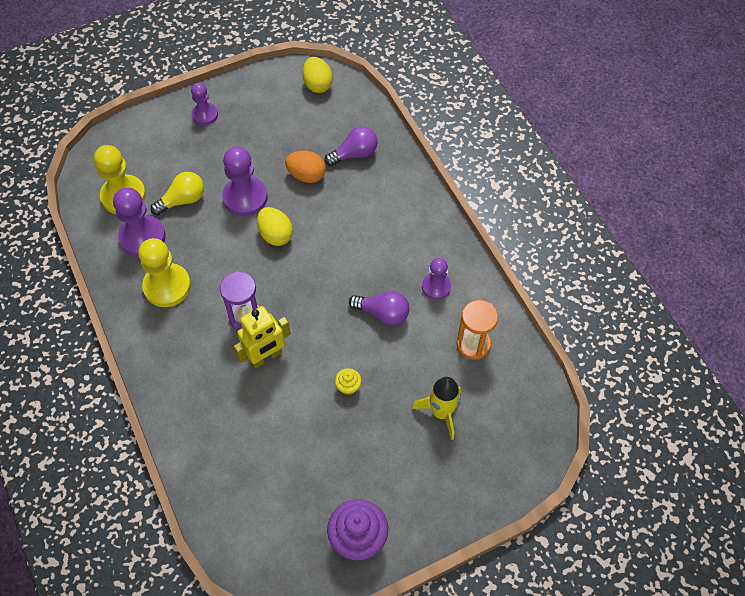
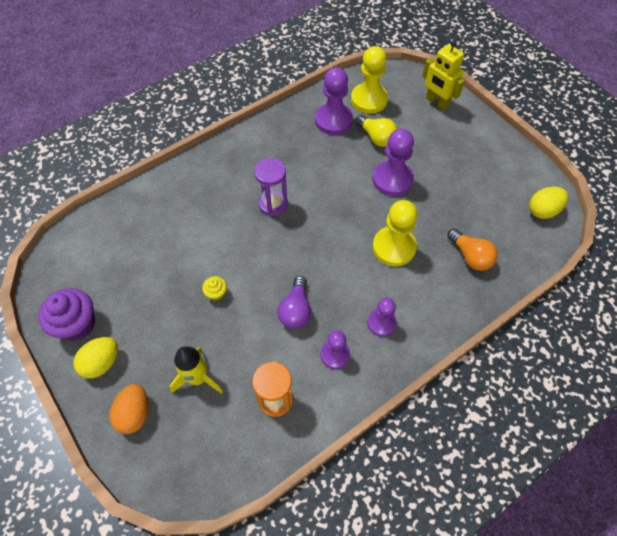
camera: 80 degrees right, 0 degrees up
(167, 286) = (291, 146): yellow pawn -> yellow pawn (394, 247)
(205, 115) = (470, 133): purple pawn -> purple pawn (381, 323)
(266, 357) = (237, 226): yellow robot -> yellow robot (436, 102)
(275, 235) = (360, 209): yellow egg -> yellow egg (102, 363)
(306, 175) = (431, 221): orange egg -> orange egg (135, 413)
(354, 154) = (470, 256): purple light bulb -> orange light bulb

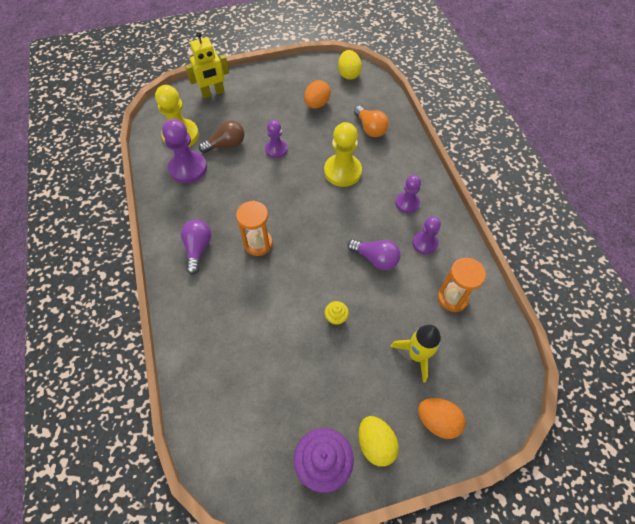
camera: 70 degrees left, 0 degrees up
(250, 161) = (198, 248): none -> purple light bulb
(273, 204) = (258, 243): purple hourglass -> orange hourglass
(376, 137) = (226, 145): yellow light bulb -> brown light bulb
(392, 179) = (276, 149): purple pawn -> purple pawn, size x0.62
(470, 256) = (370, 128): orange light bulb -> orange light bulb turned 75 degrees clockwise
(476, 194) = (317, 104): none -> orange egg

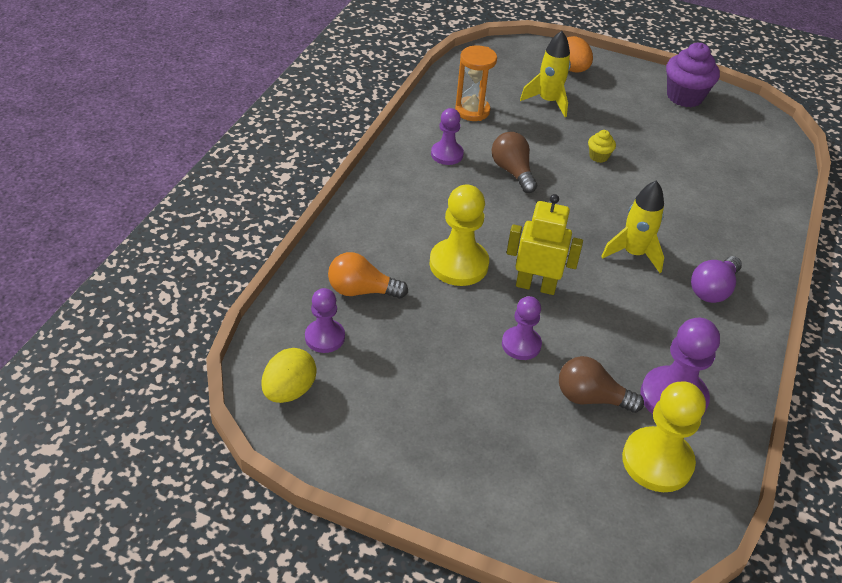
camera: 145 degrees left, 15 degrees down
(213, 93) = (550, 512): yellow robot -> yellow robot (535, 286)
(258, 243) = (633, 253): orange hourglass -> yellow rocket
(317, 104) = (395, 373): orange egg -> none
(370, 128) = (361, 290): orange light bulb -> orange light bulb turned 90 degrees counterclockwise
(375, 258) = (512, 171): purple light bulb -> brown light bulb
(375, 443) = (633, 84): yellow egg -> none
(407, 203) = (421, 192): purple pawn -> purple pawn (325, 337)

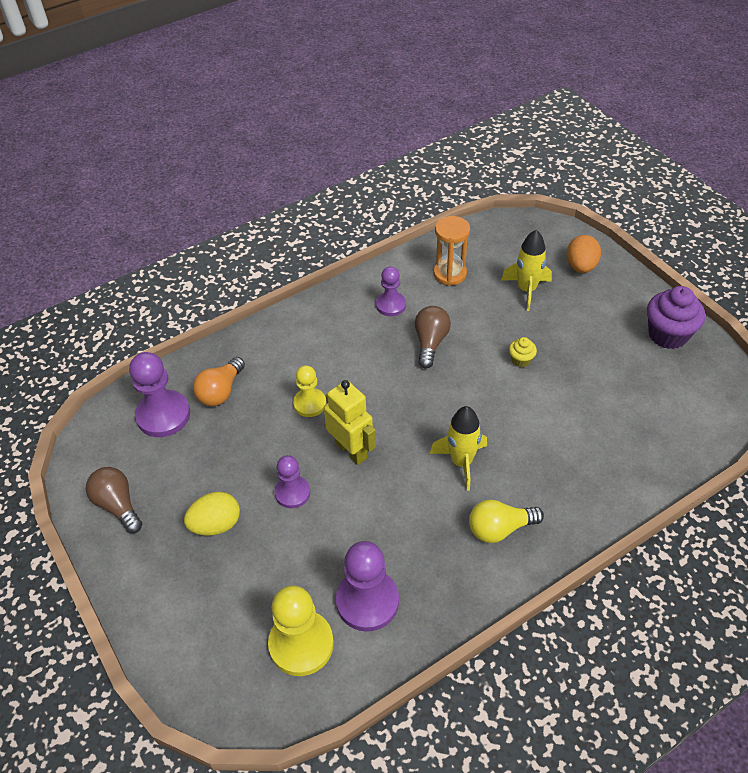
camera: 40 degrees right, 5 degrees up
(289, 390) = (106, 443): yellow egg -> yellow egg (216, 524)
(325, 337) = (163, 415): purple pawn -> purple pawn, size x1.62
(361, 290) = (220, 391): orange light bulb -> orange light bulb turned 105 degrees counterclockwise
(458, 264) = (309, 403): yellow pawn -> yellow pawn, size x0.62
(591, 398) = (302, 564): brown light bulb -> brown light bulb (118, 505)
(712, 289) = (500, 528): purple light bulb -> yellow light bulb

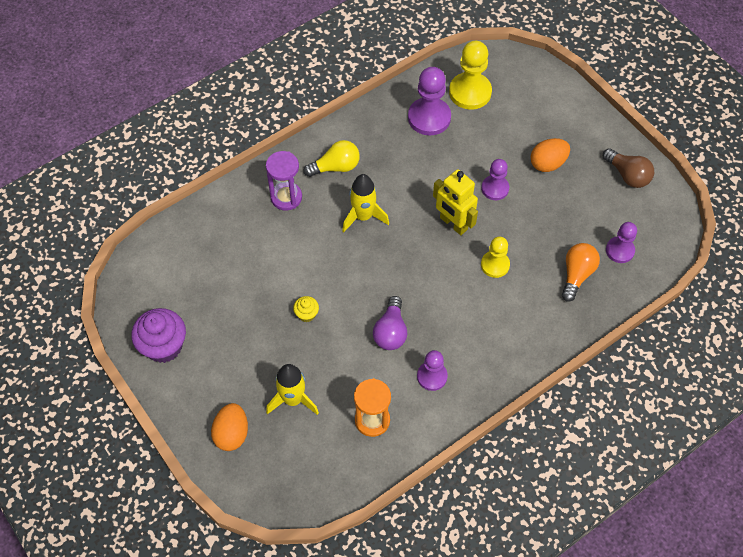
camera: 175 degrees right, 10 degrees up
(163, 415) = (620, 250): purple pawn -> purple pawn, size x0.62
(216, 524) = (547, 163): yellow egg -> orange egg
(430, 343) = (390, 331): brown light bulb -> purple light bulb
(561, 489) = (286, 197): none -> purple hourglass

